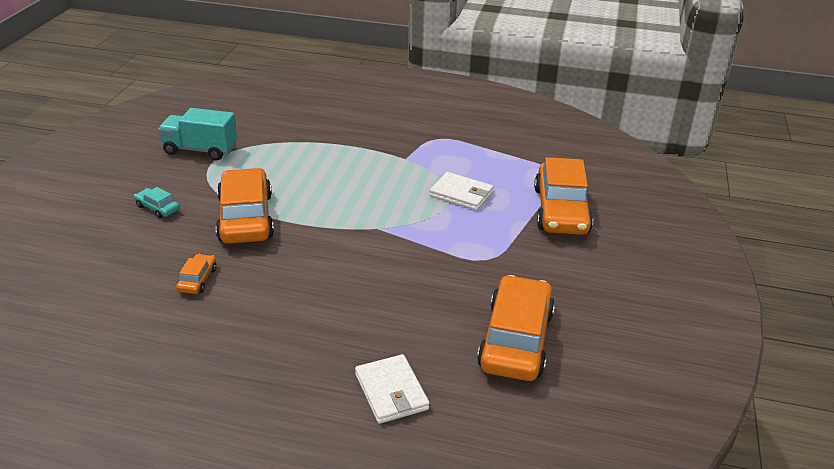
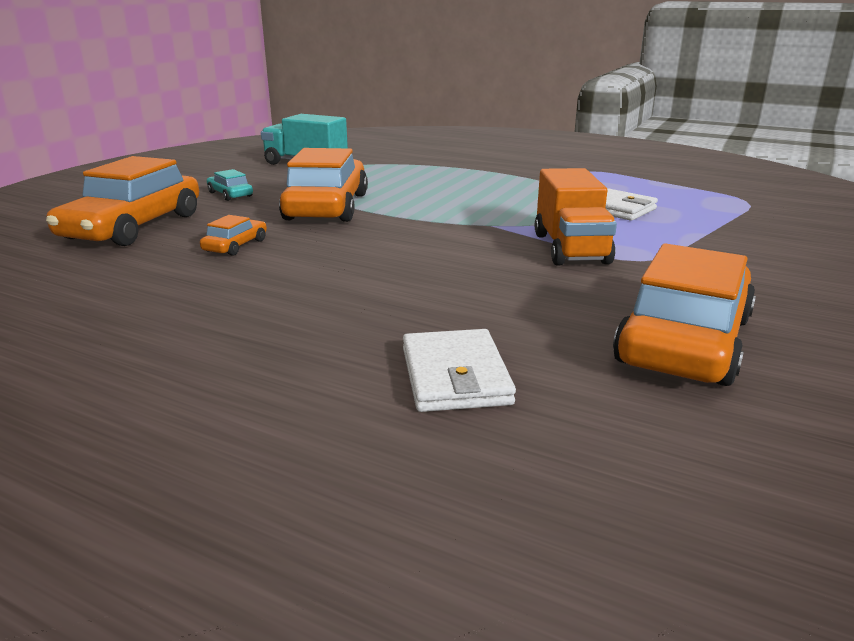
camera: 15 degrees right, 10 degrees down
(439, 252) = (571, 248): none -> orange truck
(561, 210) = (757, 228): orange car -> orange car (133, 227)

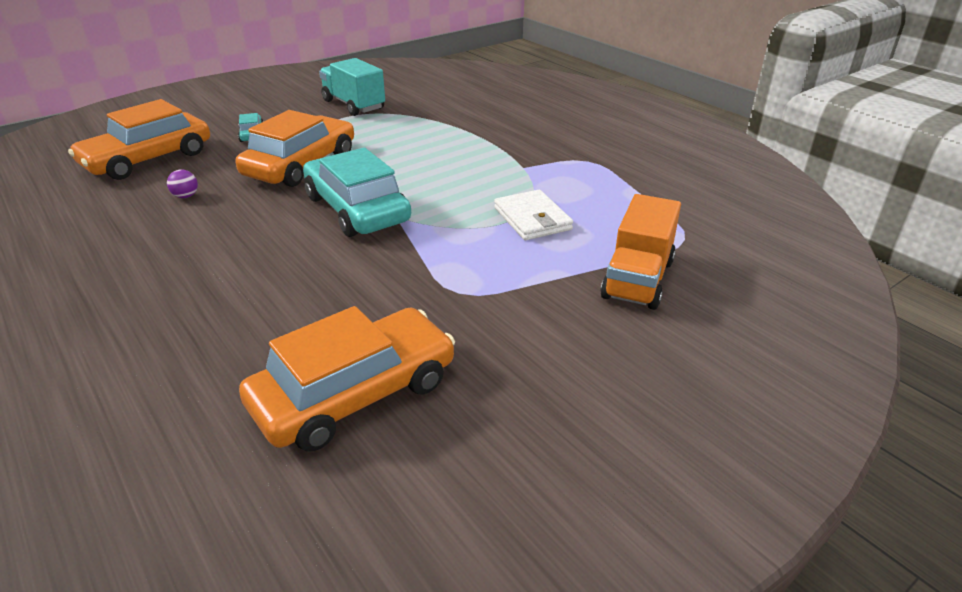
camera: 25 degrees right, 10 degrees up
(235, 246) = (186, 196): orange car -> purple ball
(443, 226) = (357, 209): none -> turquoise car
(455, 376) = (153, 372): white wallet -> none
(571, 248) = (420, 263): orange truck -> orange truck (638, 279)

